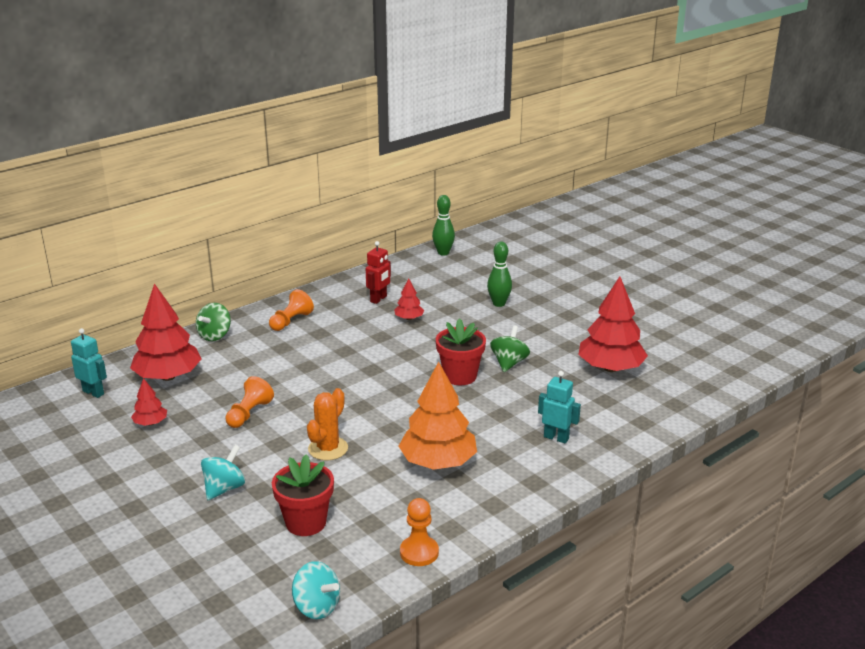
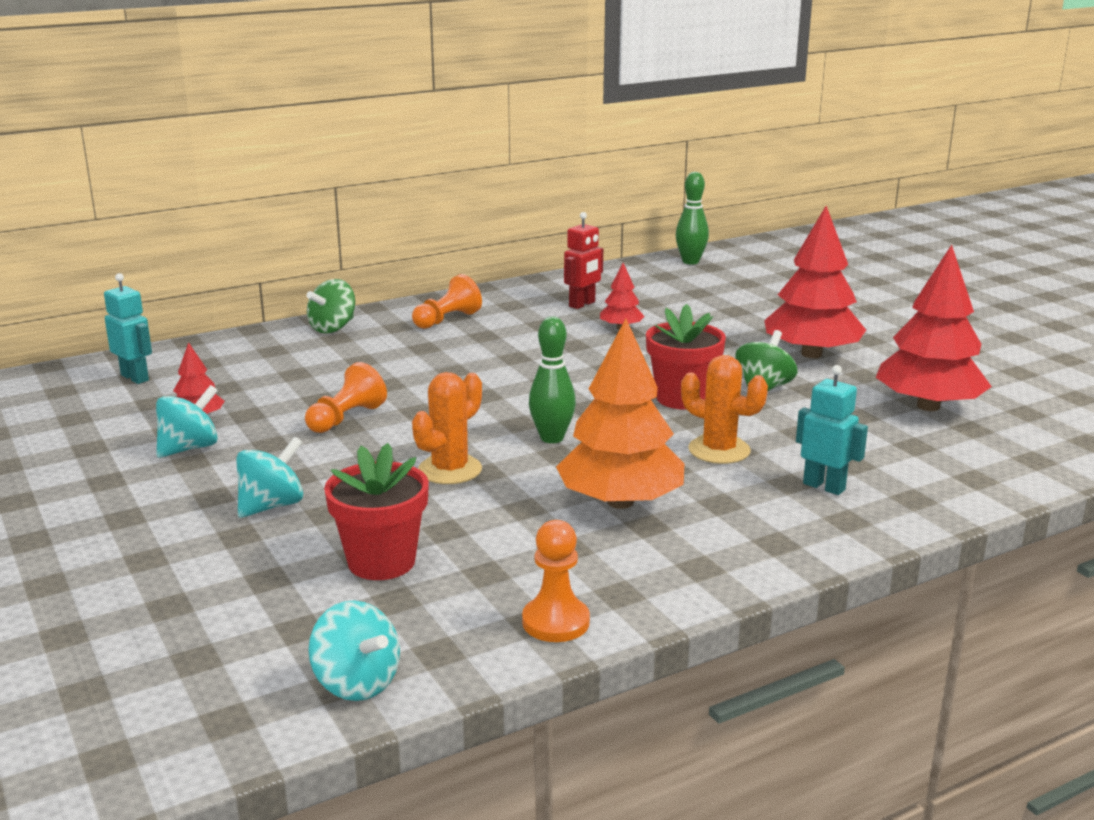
camera: 10 degrees right, 5 degrees down
(154, 448) = (189, 448): none -> turquoise spinning top
(168, 377) = (247, 368): red tree -> red tree (811, 354)
(490, 416) = (719, 450): none -> orange cactus
(499, 304) = (761, 320): green bowling pin -> green bowling pin (552, 438)

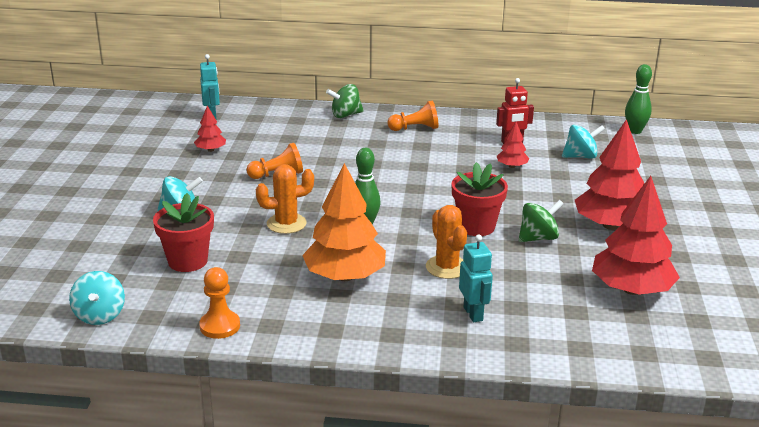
camera: 35 degrees right, 5 degrees up
(189, 448) = (186, 166): turquoise spinning top -> turquoise spinning top (580, 156)

